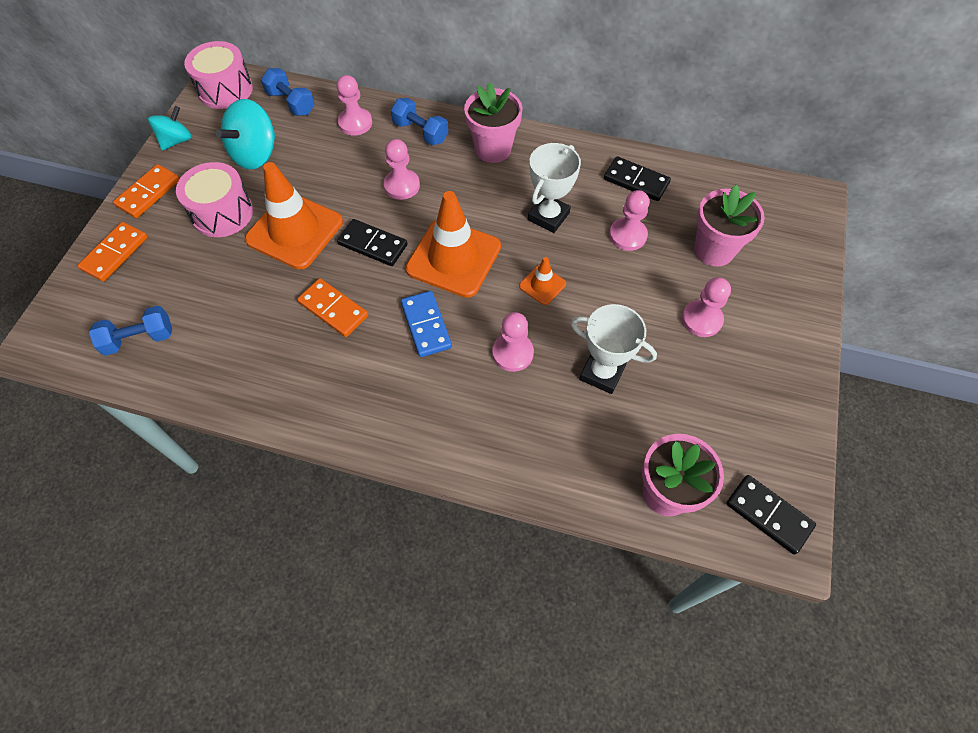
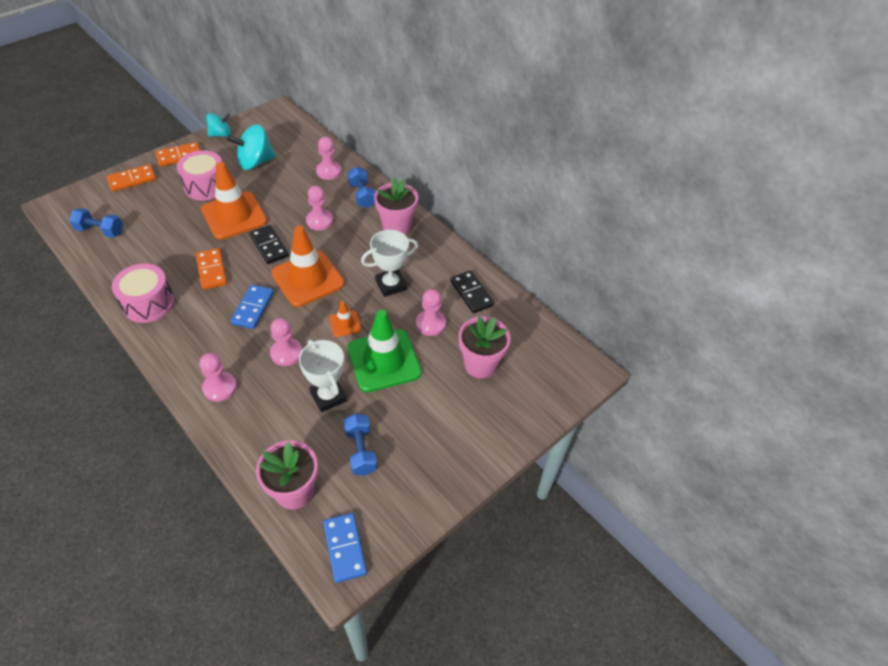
camera: 30 degrees right, 10 degrees down
(225, 90) = (274, 118): pink drum -> pink drum (148, 303)
(291, 103) = (303, 142): blue dumbbell -> blue dumbbell (361, 451)
(619, 301) = (384, 360): none -> green traffic cone
(701, 319) = (426, 403): pink pawn -> pink pawn (220, 387)
(768, 515) = (344, 548): black domino -> blue domino

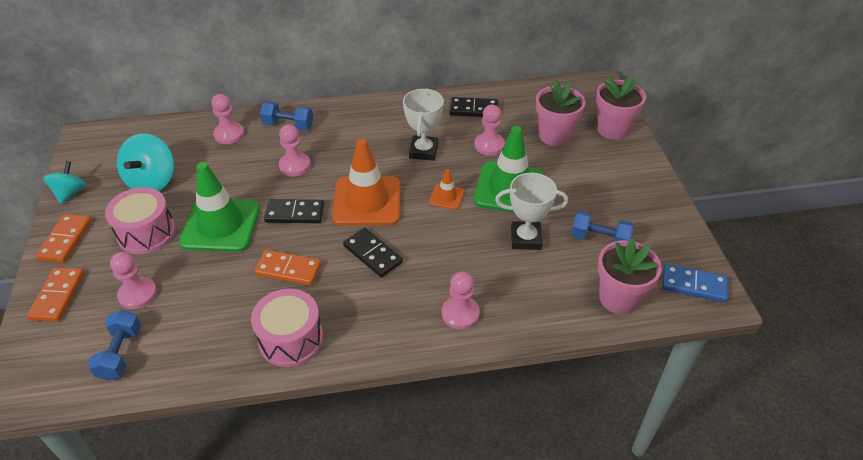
camera: 55 degrees left, 5 degrees down
(100, 231) = (121, 353): blue dumbbell -> blue dumbbell turned 45 degrees counterclockwise
(234, 215) = (221, 225): orange traffic cone -> green traffic cone
(253, 308) = (373, 254): blue domino -> black domino
(286, 353) = (452, 249): pink pawn -> pink pawn (137, 294)
(396, 227) = (354, 120): pink flower pot -> pink flower pot (612, 129)

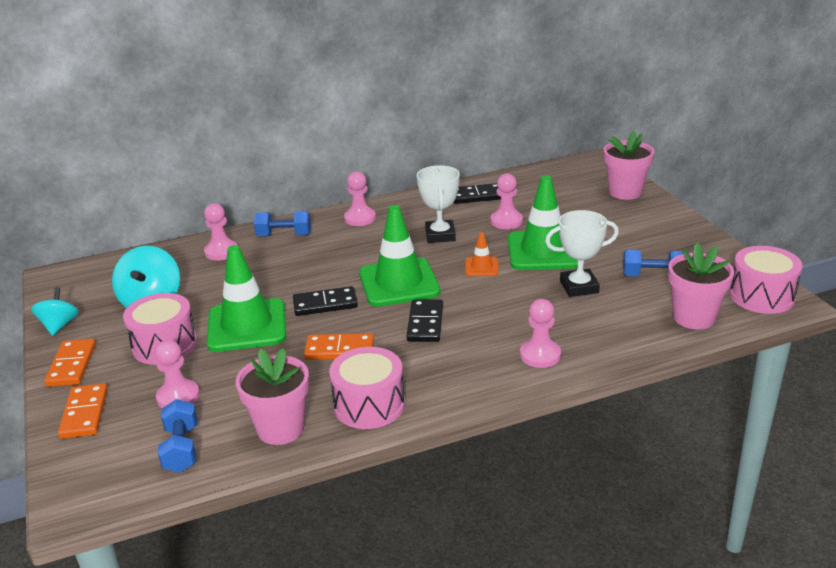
camera: 10 degrees left, 15 degrees down
(294, 165) = (306, 266): pink pawn -> pink pawn (360, 218)
(367, 201) = (399, 283): orange traffic cone -> green traffic cone
(373, 254) = (425, 323): black domino -> black domino turned 60 degrees clockwise
(554, 136) = (569, 205): pink flower pot -> pink flower pot (280, 429)
(693, 285) = (762, 296): blue domino -> pink drum

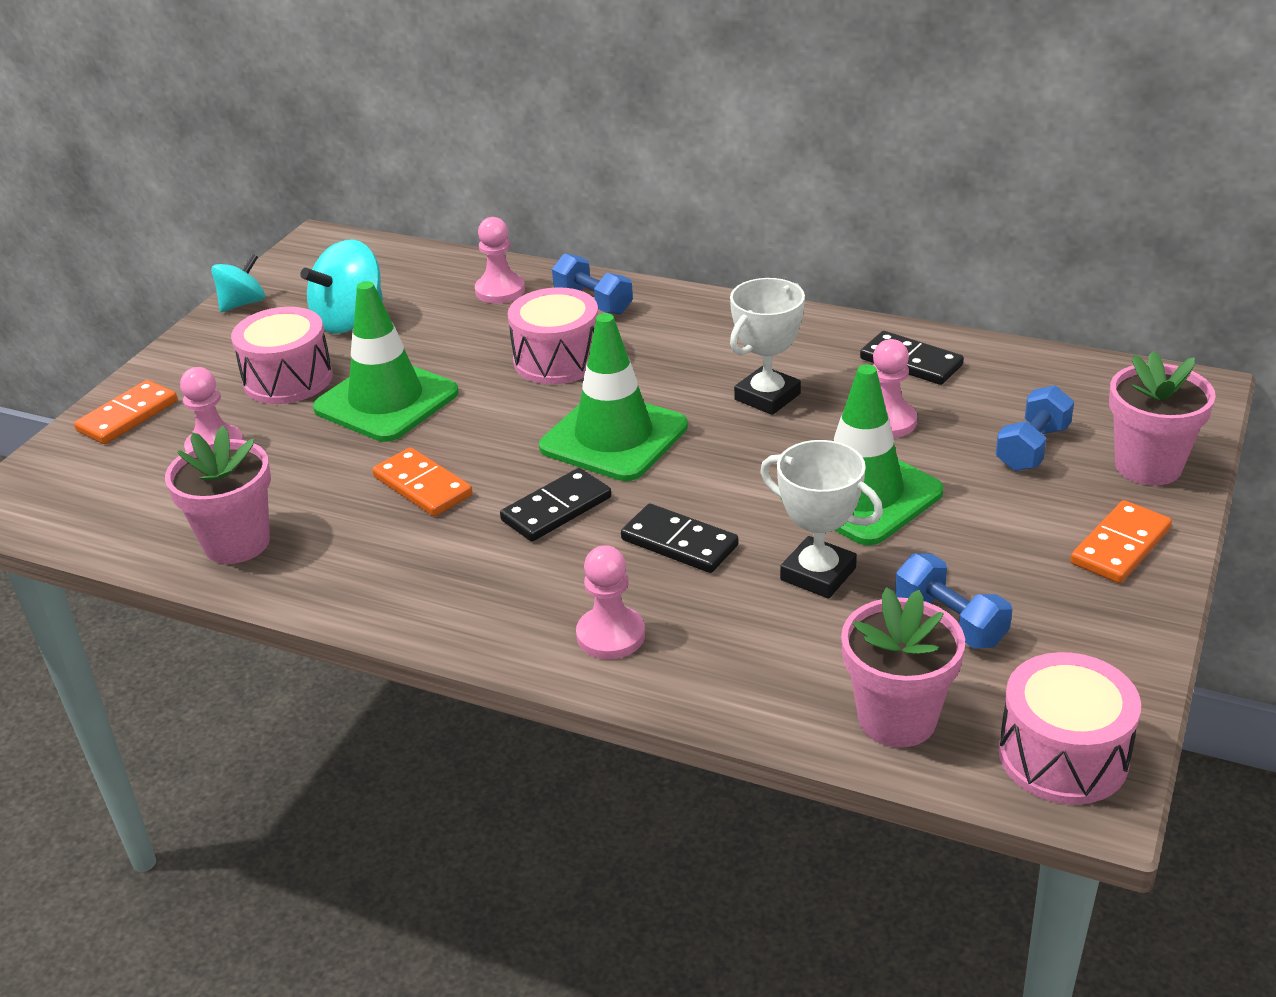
camera: 45 degrees right, 5 degrees up
(72, 365) = (191, 356): orange domino -> orange domino (1120, 546)
(181, 449) = (137, 506): blue dumbbell -> blue dumbbell (1032, 448)
(325, 304) = (496, 419): black domino -> black domino (679, 542)
(360, 218) = (711, 321): pink pawn -> none
(369, 405) = (347, 572): pink drum -> pink drum (557, 360)
(481, 267) = (743, 471): orange traffic cone -> none

